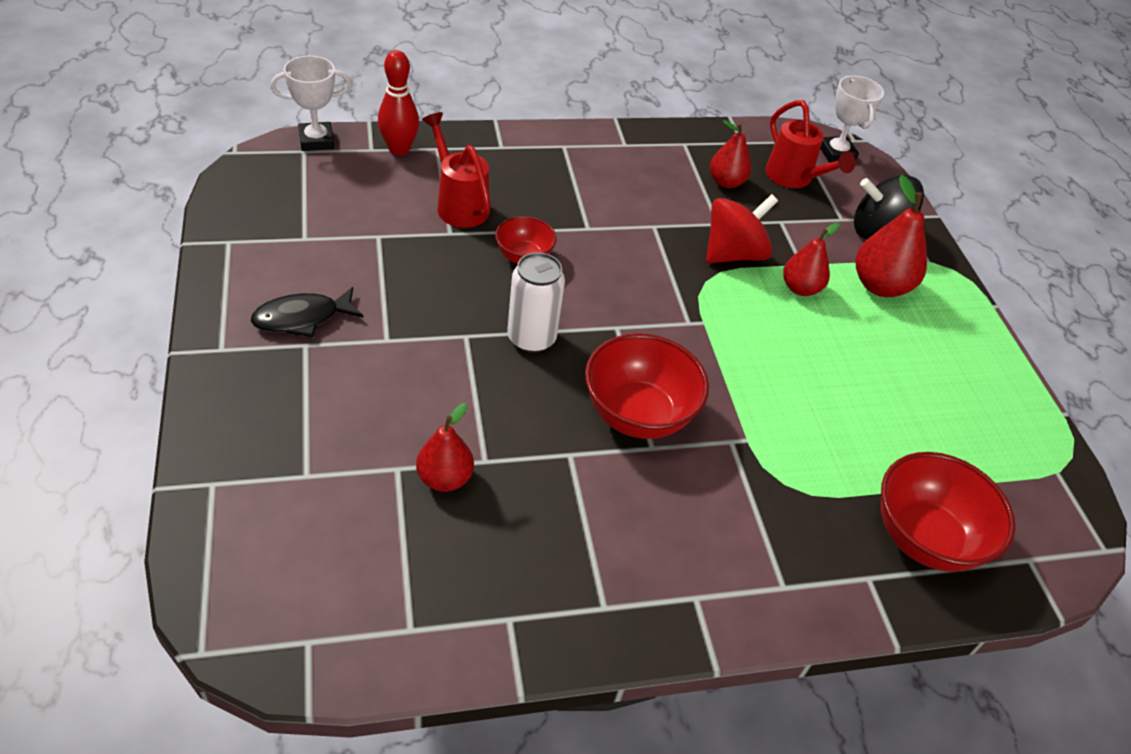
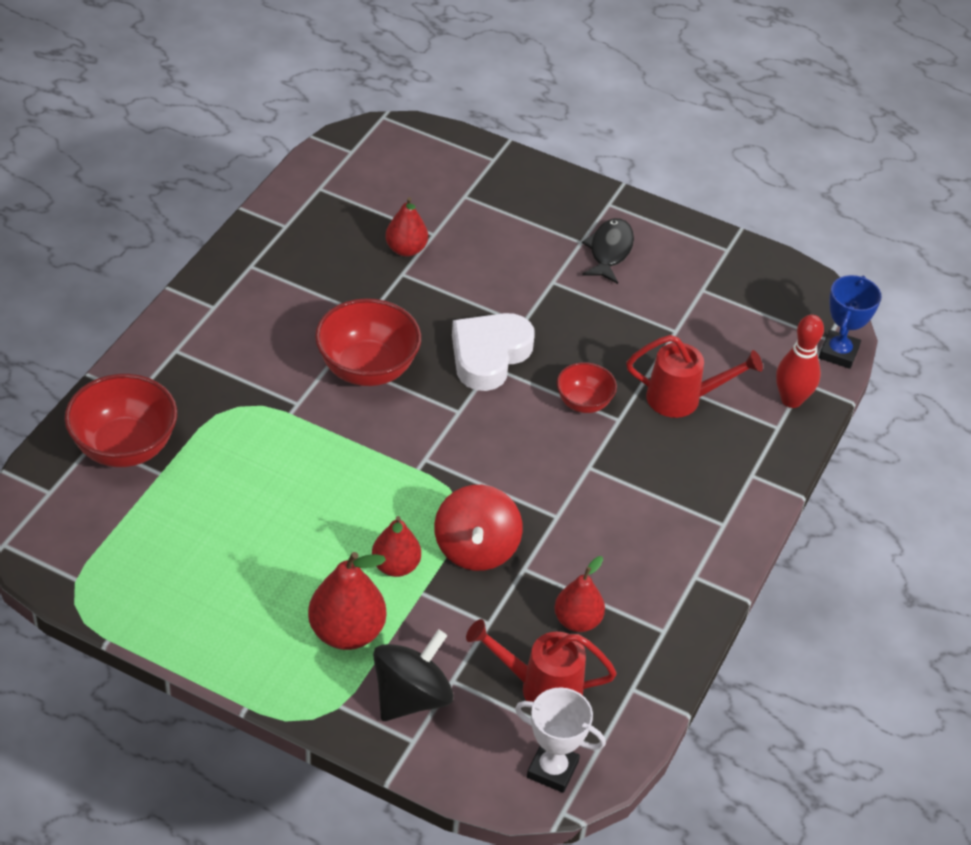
camera: 130 degrees right, 0 degrees up
(316, 141) = (838, 353): white trophy -> blue trophy
(531, 338) = (489, 355): white can -> white heart

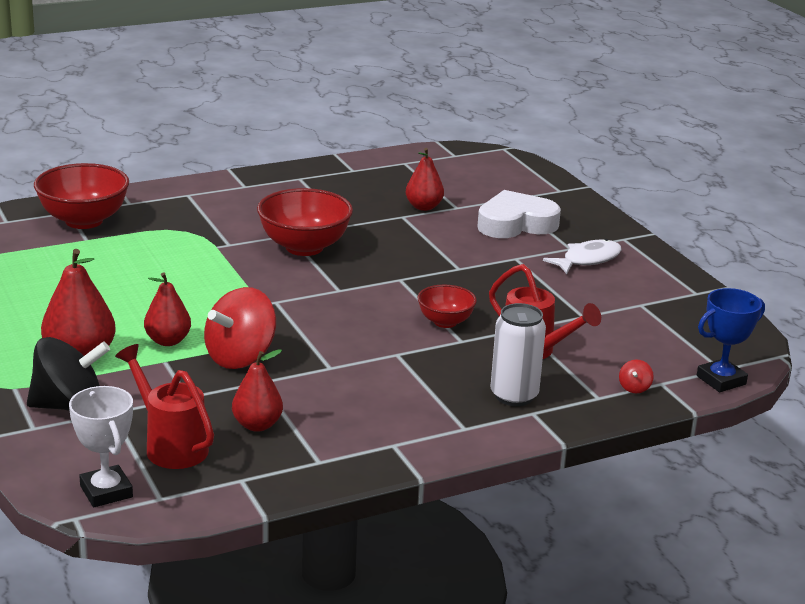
camera: 40 degrees right, 20 degrees down
(489, 355) = (406, 273): white heart -> white heart (516, 224)
(609, 251) = (587, 260): black fish -> white fish
(720, 463) = (514, 396): none -> white can
(791, 400) = (634, 388): red bowling pin -> red spinning top

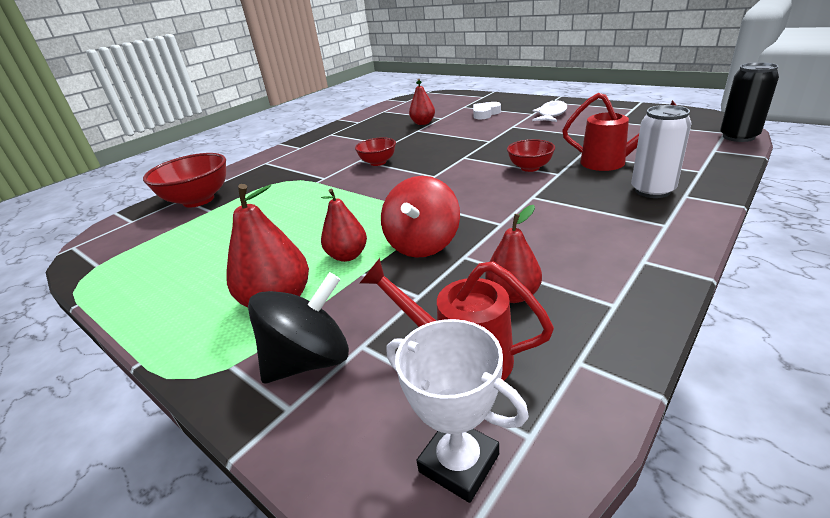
camera: 20 degrees left, 5 degrees up
(304, 247) = (378, 162): red bowl -> red bowl, size x0.57
(516, 224) = (485, 114): white heart -> white heart, size x0.60
(634, 388) = (707, 158): red spinning top -> none
(721, 380) = (738, 137): blue trophy -> black can

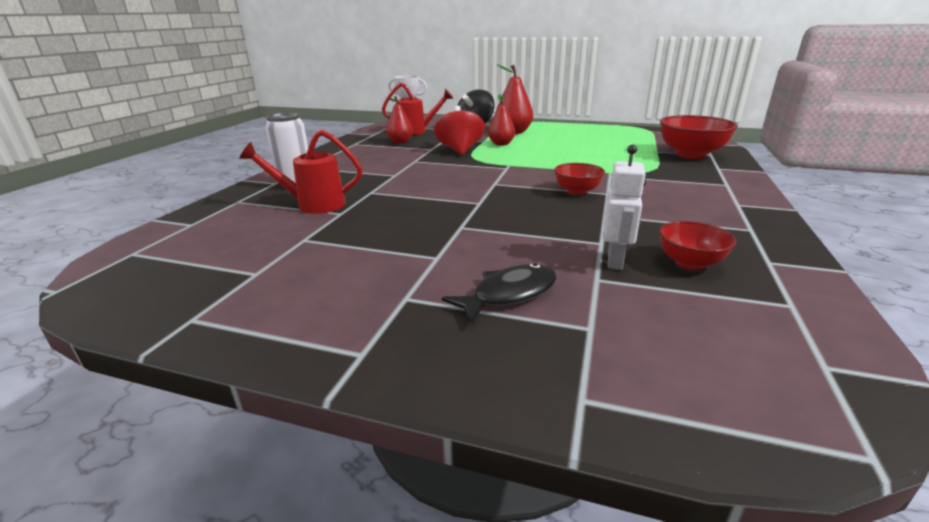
camera: 155 degrees right, 5 degrees down
(423, 123) = (615, 261): red pear -> white robot
(485, 114) = (509, 294): white heart -> black fish
(530, 168) = (398, 195): red bowl -> red bowl (689, 263)
(551, 114) = (367, 293): white fish -> none
(738, 137) = (131, 245): black can -> none

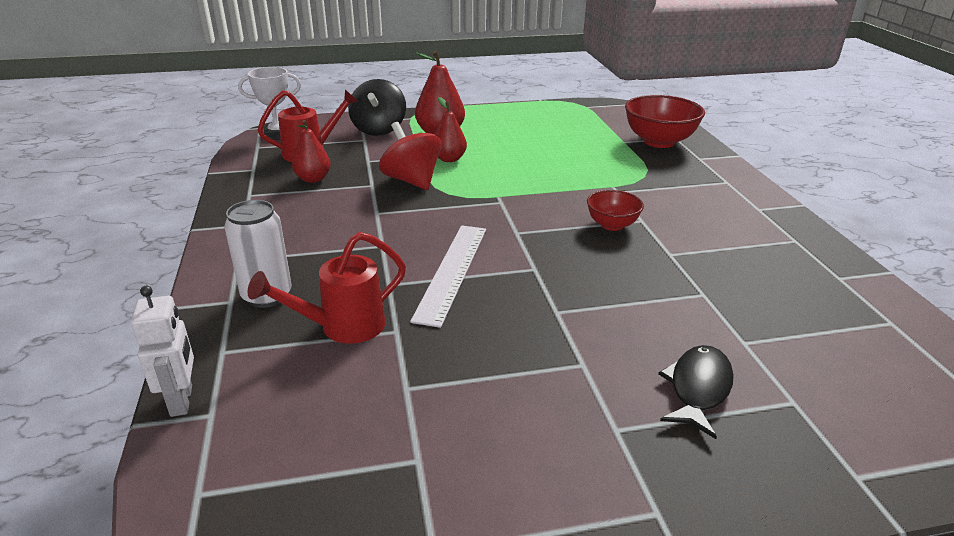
camera: 30 degrees left, 5 degrees up
(419, 194) = (451, 271): none -> white ruler
(615, 261) = (737, 314): white robot -> white robot (182, 400)
(689, 263) = (791, 298): red bowl -> none

